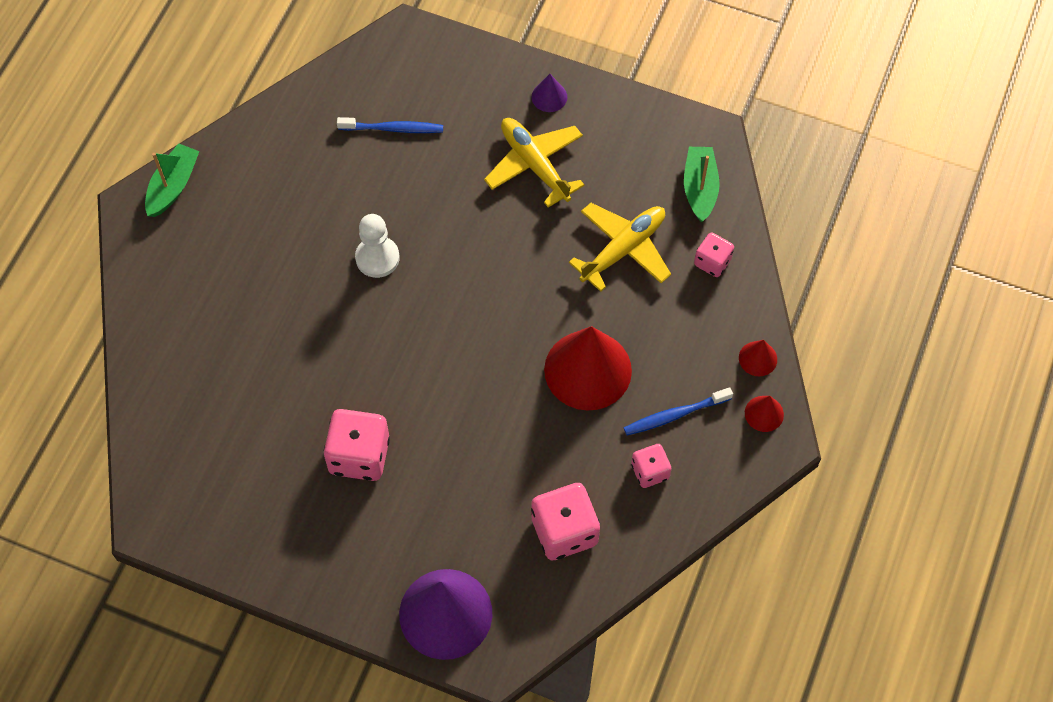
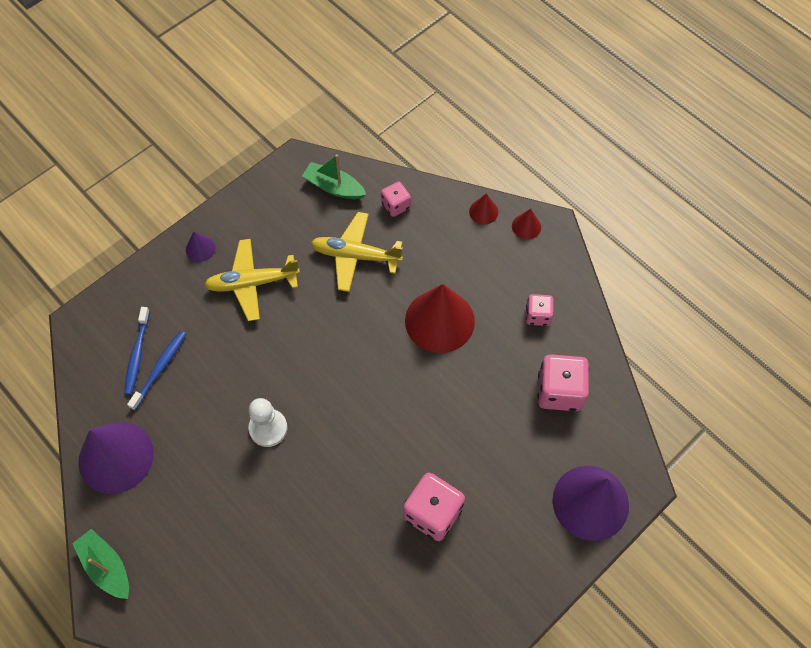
camera: 65 degrees left, 0 degrees up
(283, 138) = (116, 457): none -> purple cone
(623, 249) = (355, 256): yellow plane -> yellow plane turned 60 degrees counterclockwise
(675, 415) = (502, 281): blue toothbrush -> blue toothbrush (137, 354)

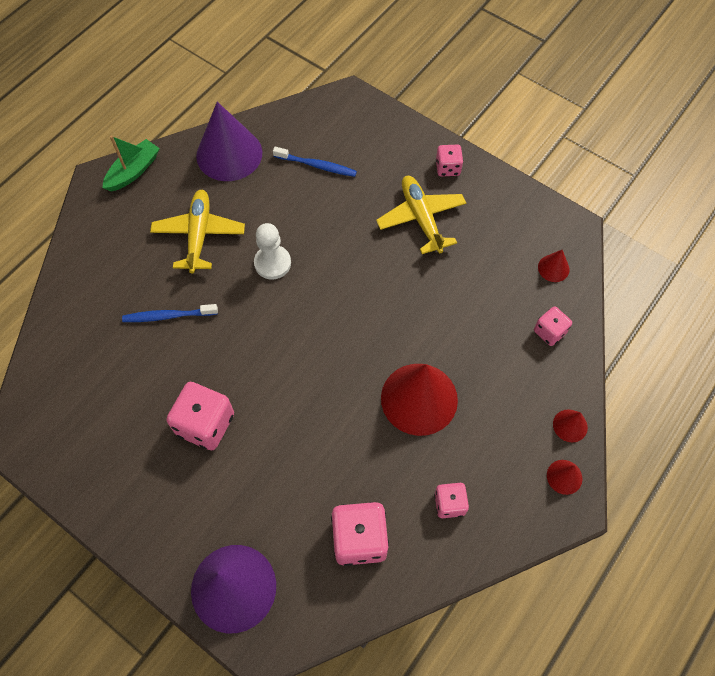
camera: 80 degrees right, 0 degrees up
(137, 354) = (327, 145): blue toothbrush -> blue toothbrush (168, 316)
(200, 248) = (447, 168): purple cone -> pink dice
(334, 187) = (553, 268): green boat -> red cone
(355, 256) = (476, 303): yellow plane -> yellow plane (199, 235)

